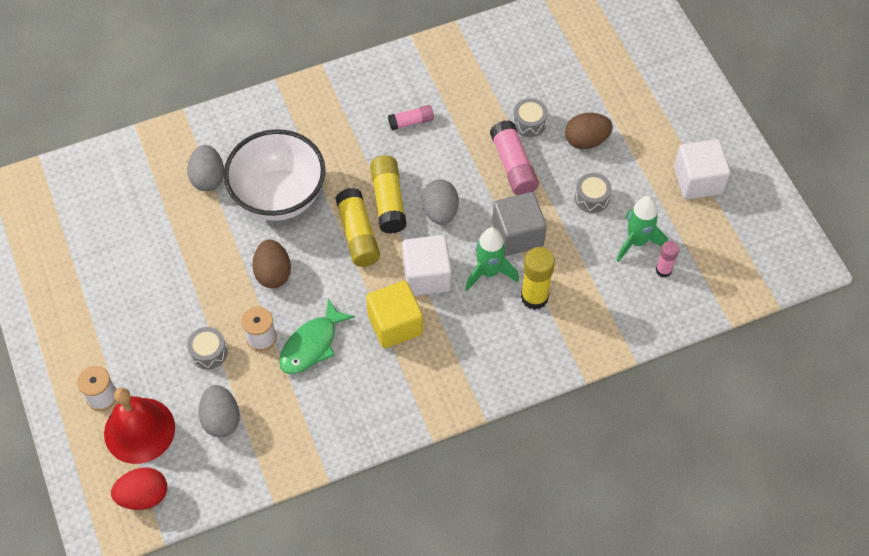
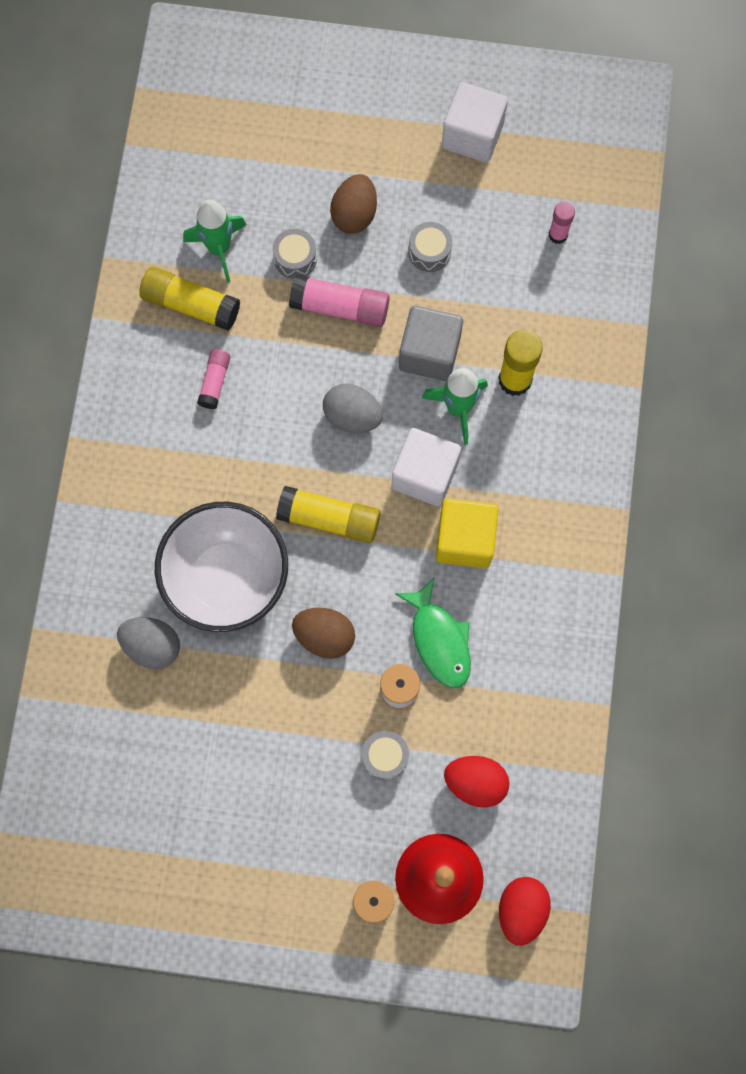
camera: 60 degrees left, 15 degrees up
(221, 419) = (475, 782): grey egg -> red egg
(388, 201) = (305, 463): yellow glue stick -> yellow glue stick (191, 304)
(637, 242) = (509, 240): green rocket -> green rocket (219, 248)

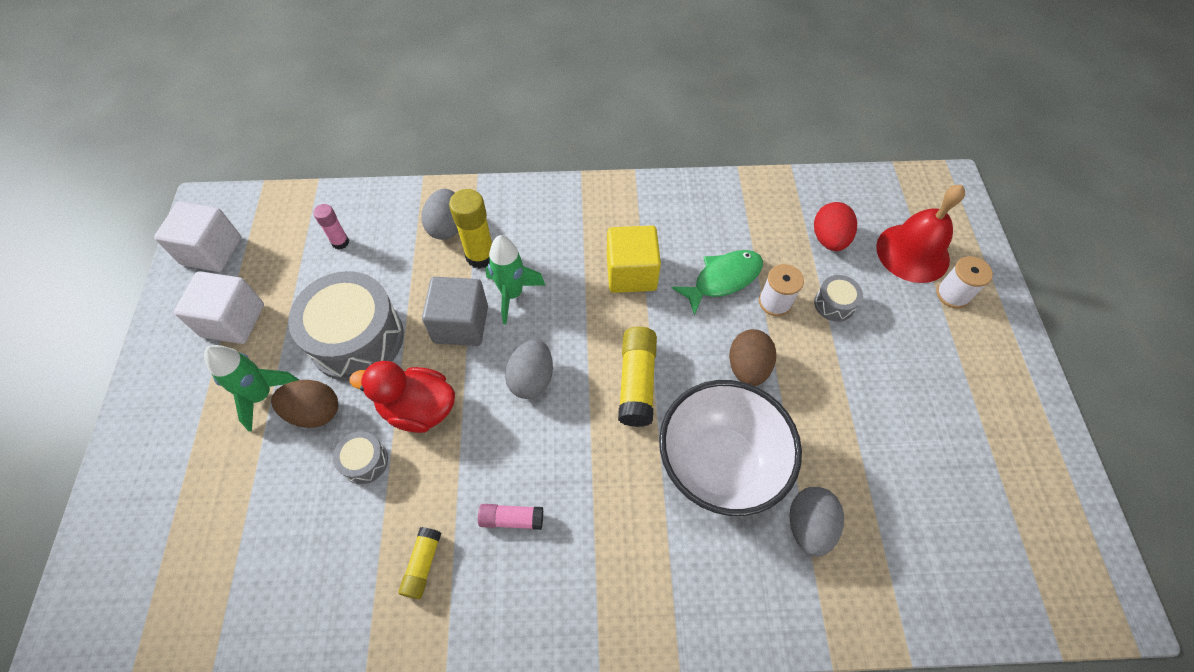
camera: 100 degrees left, 15 degrees down
(191, 304) = (422, 565): yellow glue stick -> yellow glue stick, size x0.59
(219, 248) = (352, 546): green rocket -> green rocket (262, 395)
(340, 307) = (418, 408): pink glue stick -> red duck
(425, 475) = (579, 311): white cube -> white cube (212, 251)
(429, 252) = (357, 339): grey drum -> grey drum, size x2.23
(521, 910) = (909, 199): red egg -> none
(562, 347) = (447, 227): none -> grey egg

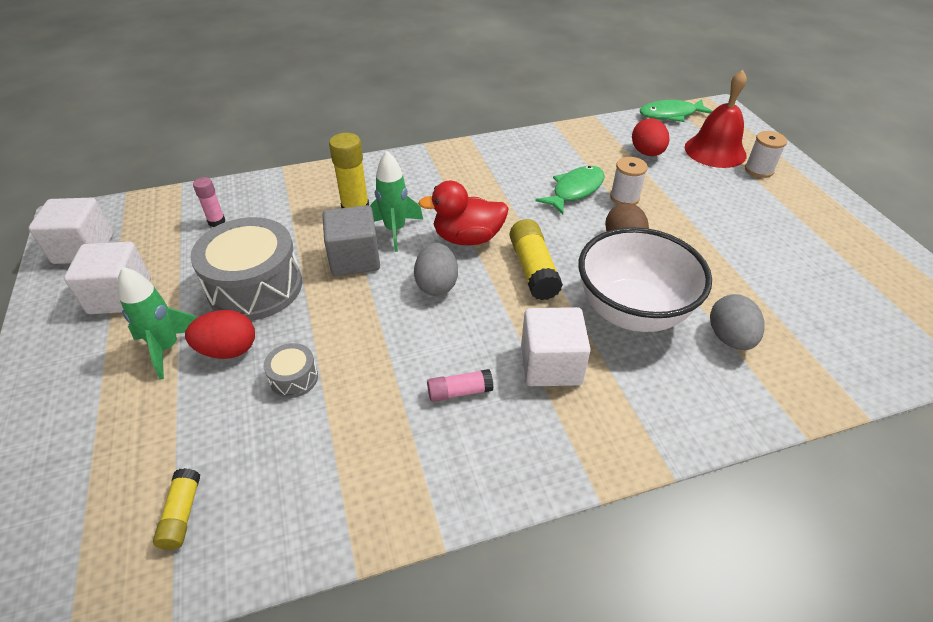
camera: 15 degrees left, 15 degrees down
(314, 412) = (228, 350): brown egg -> red egg
(418, 408) = (335, 327): red duck -> red duck (467, 238)
(422, 565) = (383, 448): yellow glue stick -> yellow glue stick (182, 514)
(447, 227) = (317, 195): grey egg -> none
(610, 510) = (551, 365): none -> white cube
(631, 273) = (495, 199): yellow cube -> none
(834, 304) = (672, 190): grey drum -> none
(883, 182) = (670, 115): none -> green fish

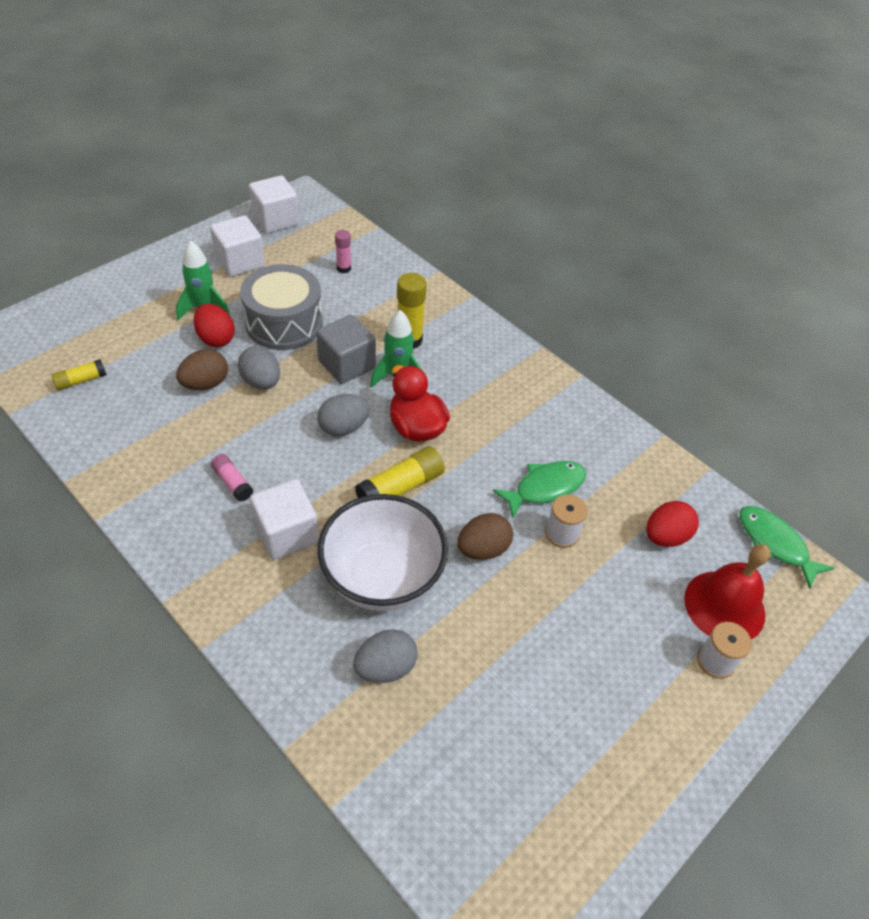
camera: 60 degrees right, 5 degrees up
(294, 378) = (205, 384): grey drum -> brown egg
(329, 329) = (261, 382): none -> grey egg
(575, 190) = (545, 488): green fish -> green fish turned 45 degrees counterclockwise

